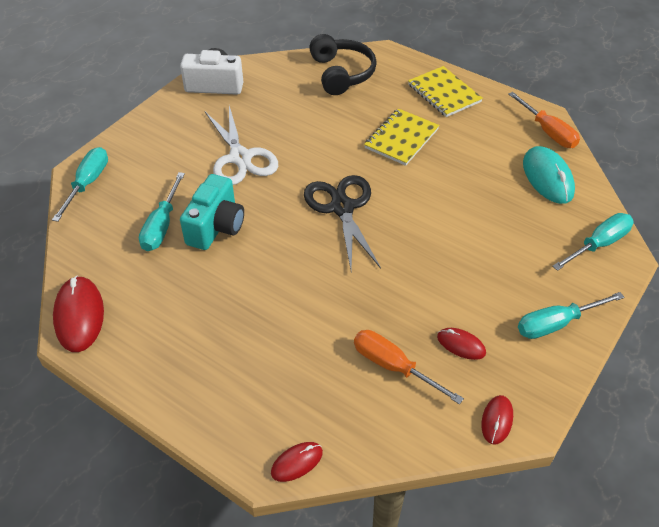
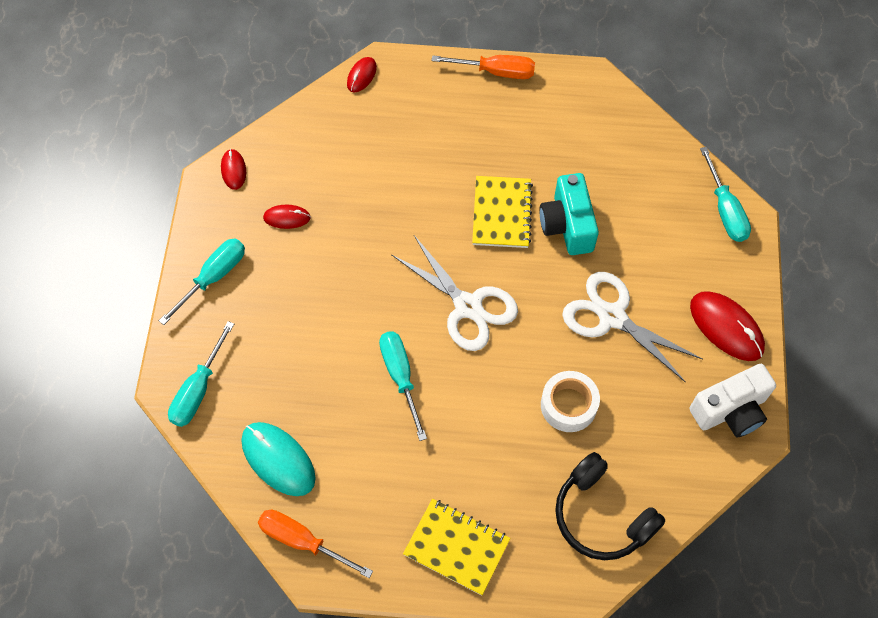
camera: 150 degrees right, 15 degrees up
(79, 316) = (602, 94): red mouse -> red mouse (726, 327)
(162, 226) = (615, 201): turquoise screwdriver -> turquoise screwdriver (400, 376)
(316, 126) = (568, 405): none -> white tape
(342, 208) = (468, 306): black scissors -> white scissors
(393, 366) = (332, 173): orange screwdriver -> orange screwdriver (496, 72)
(401, 138) = (464, 436): yellow notebook -> yellow notebook (502, 213)

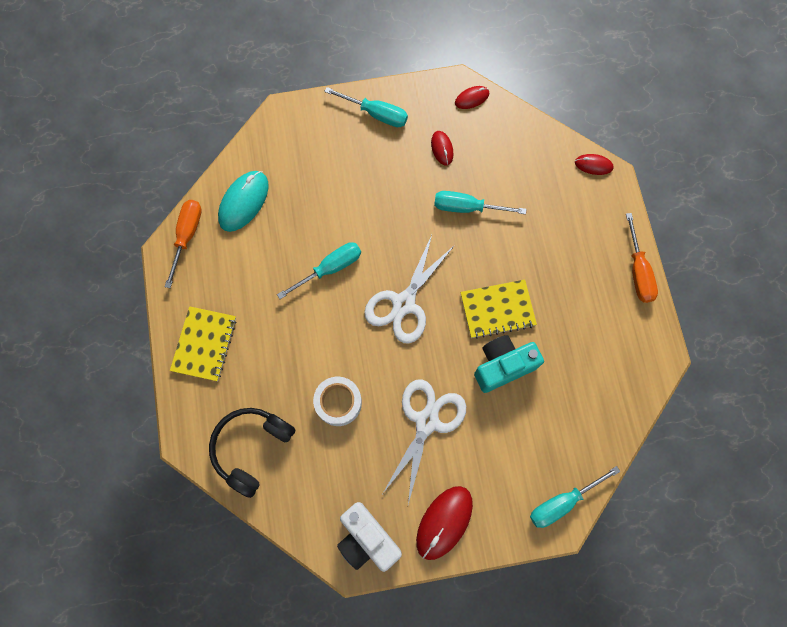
camera: 75 degrees right, 10 degrees up
(198, 390) = (284, 133): turquoise screwdriver -> turquoise screwdriver (467, 207)

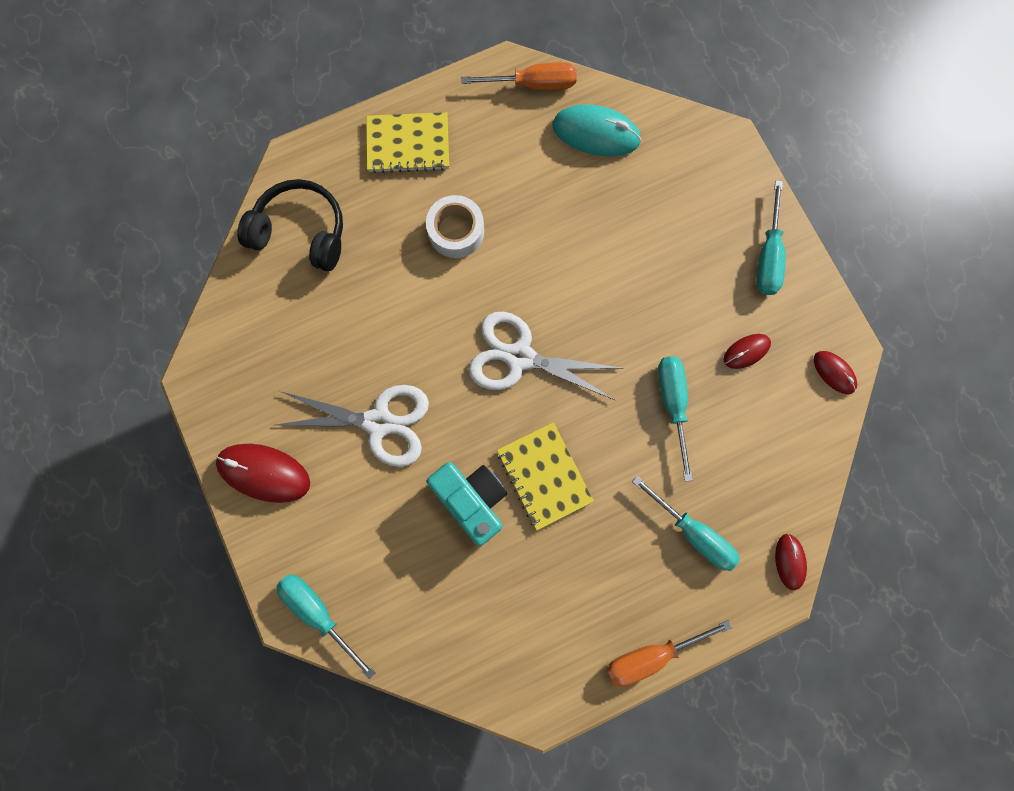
camera: 75 degrees right, 5 degrees up
(330, 268) = (540, 257): turquoise screwdriver -> turquoise screwdriver (693, 532)
(338, 402) = (377, 313): white tape -> white tape (456, 231)
(367, 538) = (227, 388): white camera -> none

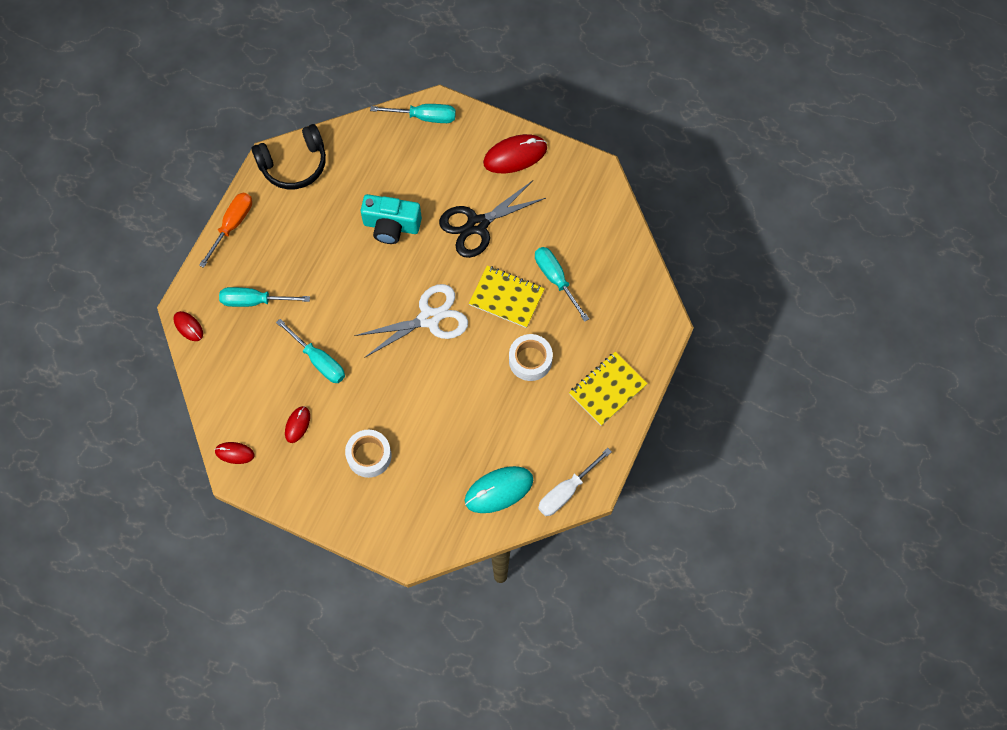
camera: 140 degrees right, 10 degrees down
(301, 232) = (619, 289): black headphones -> black headphones (294, 164)
(379, 422) = (477, 225): white scissors -> black scissors
(533, 84) = (566, 491): orange screwdriver -> white screwdriver
(544, 476) = (362, 267): yellow notebook -> yellow notebook (506, 297)
(696, 262) = (369, 456): none -> white tape
(768, 255) = (327, 495): turquoise screwdriver -> turquoise screwdriver (555, 279)

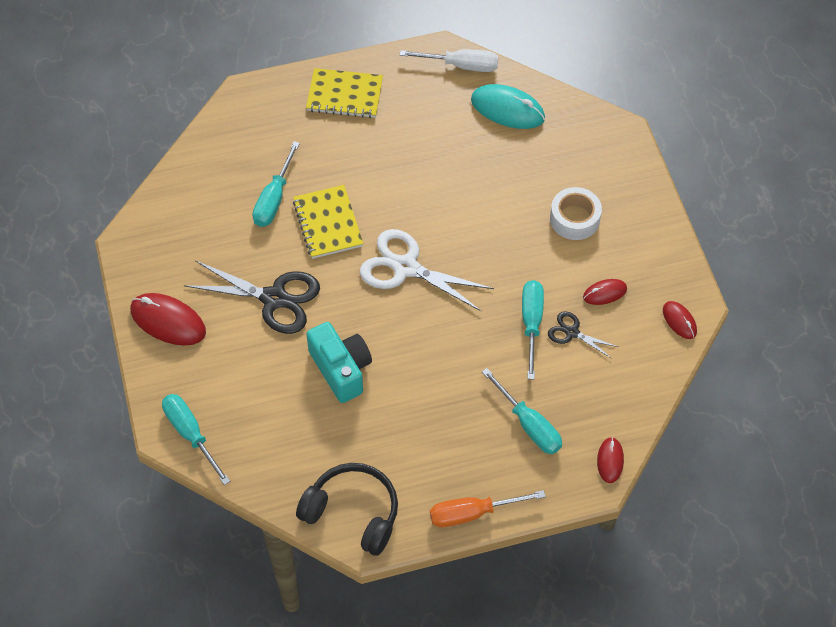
camera: 130 degrees left, 10 degrees down
(289, 379) = (572, 332): none -> black scissors
(530, 360) = (371, 165): white tape -> none

